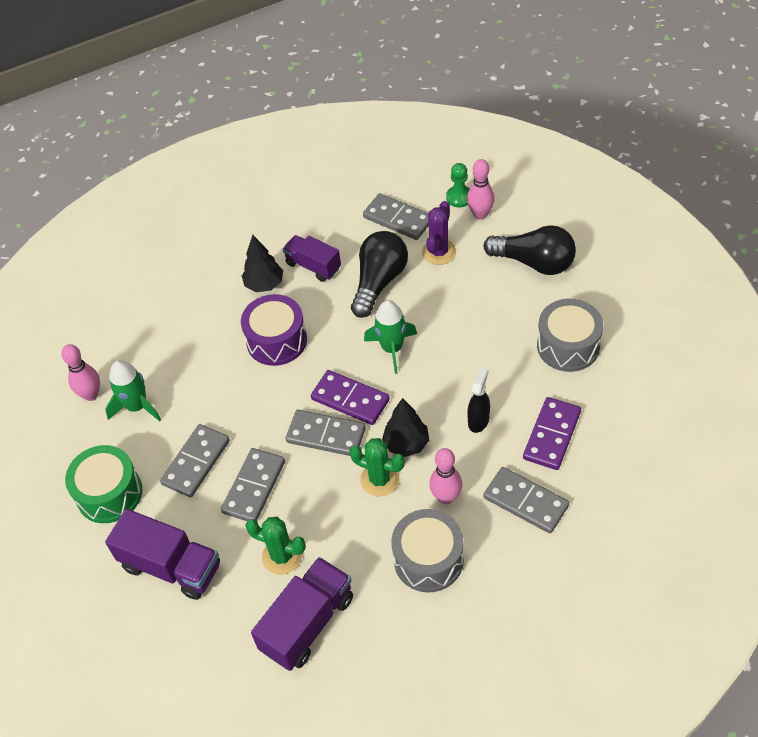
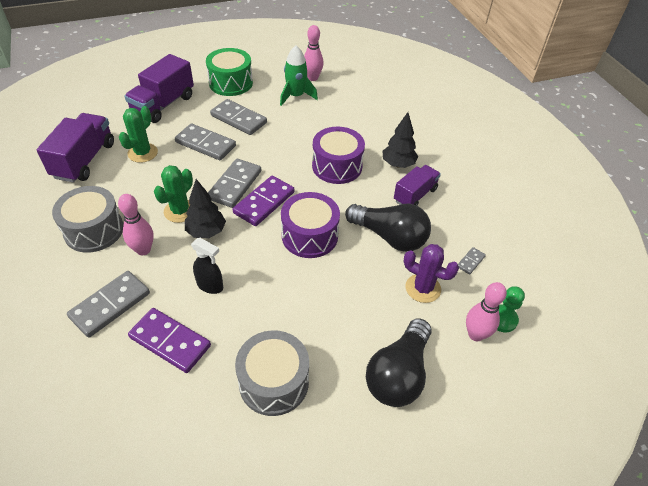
camera: 90 degrees right, 5 degrees down
(307, 623) = (84, 160): purple truck -> purple truck turned 120 degrees counterclockwise
(392, 348) = (309, 236): green rocket -> purple drum
(398, 219) = (470, 261): grey domino -> grey domino, size x0.47

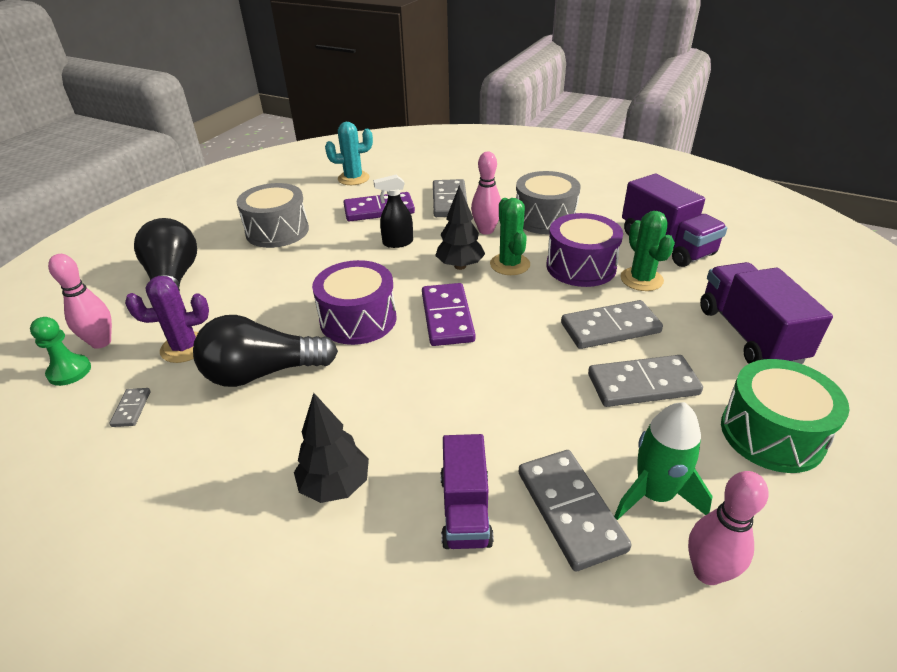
camera: 140 degrees right, 10 degrees down
(120, 426) = (353, 178): none -> turquoise cactus
(235, 185) = (503, 312): grey domino -> grey domino (570, 510)
(337, 166) = (422, 414): purple drum -> purple drum (581, 266)
(415, 195) = (267, 449): purple truck -> purple truck (465, 509)

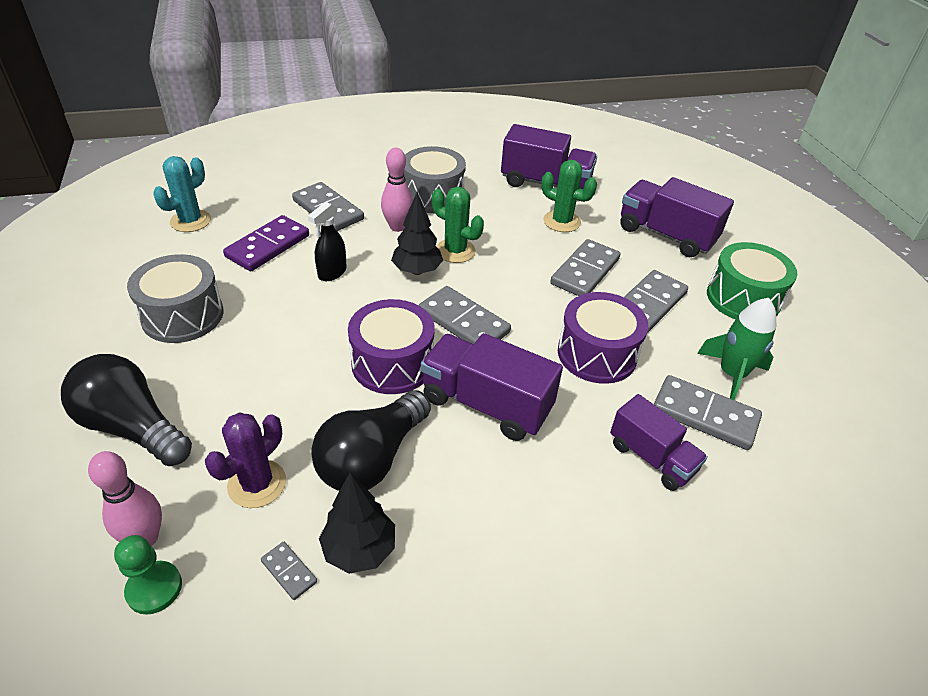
camera: 45 degrees left, 5 degrees up
(335, 485) = (553, 503): black tree -> black tree (359, 549)
(385, 383) = (486, 404): none -> purple truck
(447, 317) = (463, 322): purple domino -> grey domino
(581, 266) = (510, 229): purple drum -> purple drum (597, 354)
(707, 572) = (800, 403): pink bowling pin -> none

